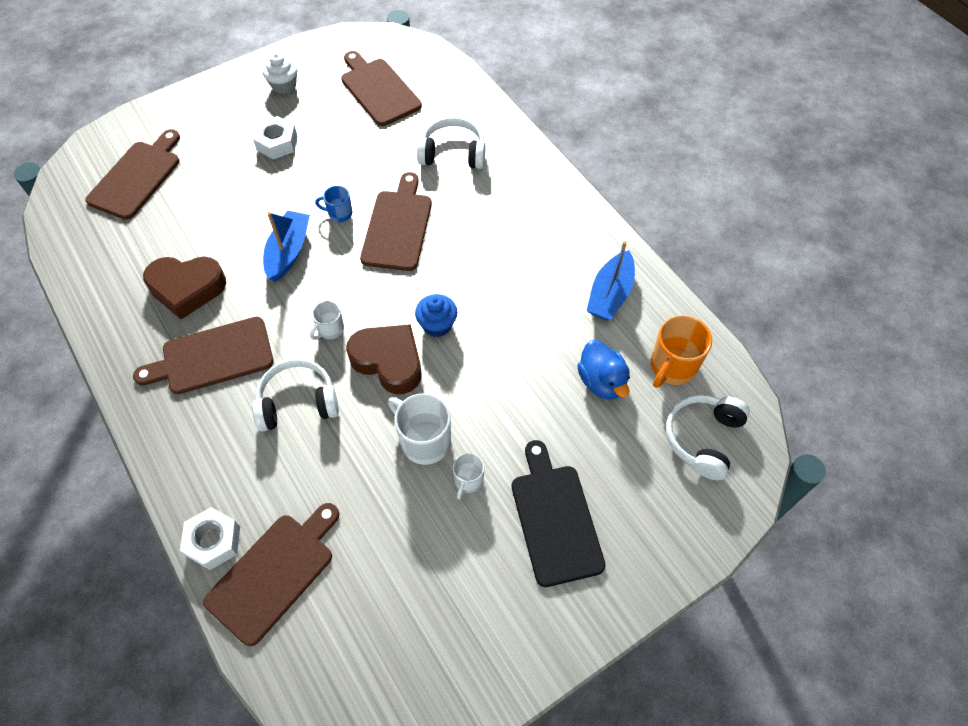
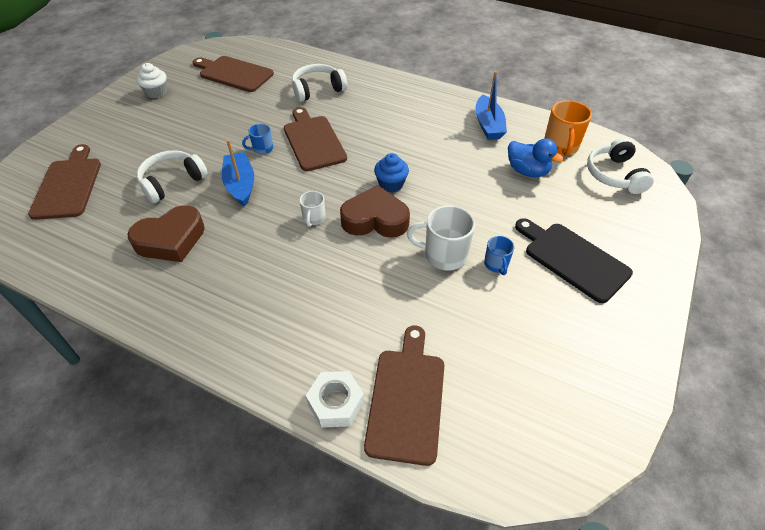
camera: 30 degrees left, 10 degrees down
(212, 357) = (230, 275): brown cutting board -> none
(277, 143) = (178, 126): white nut -> none
(297, 402) = (327, 274): white headphones -> white headphones (172, 182)
(468, 481) = (496, 265): white mug -> blue mug

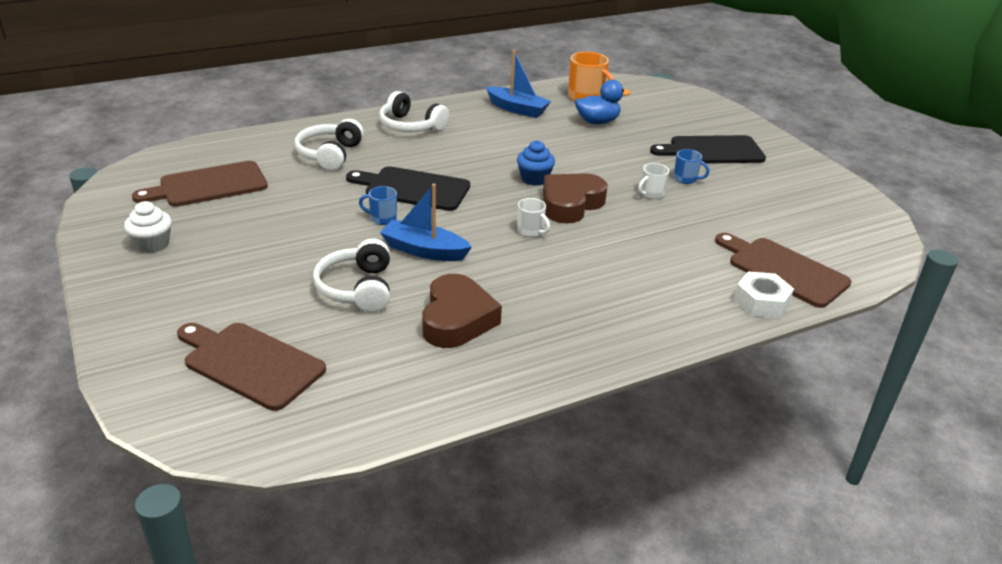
camera: 55 degrees left, 15 degrees down
(262, 149) = (382, 218): blue mug -> blue mug turned 90 degrees clockwise
(313, 141) = (413, 188): brown cutting board -> black cutting board
(444, 255) = (651, 194): white mug -> white mug, size x0.57
(614, 175) = (645, 97): white headphones -> white headphones (410, 126)

